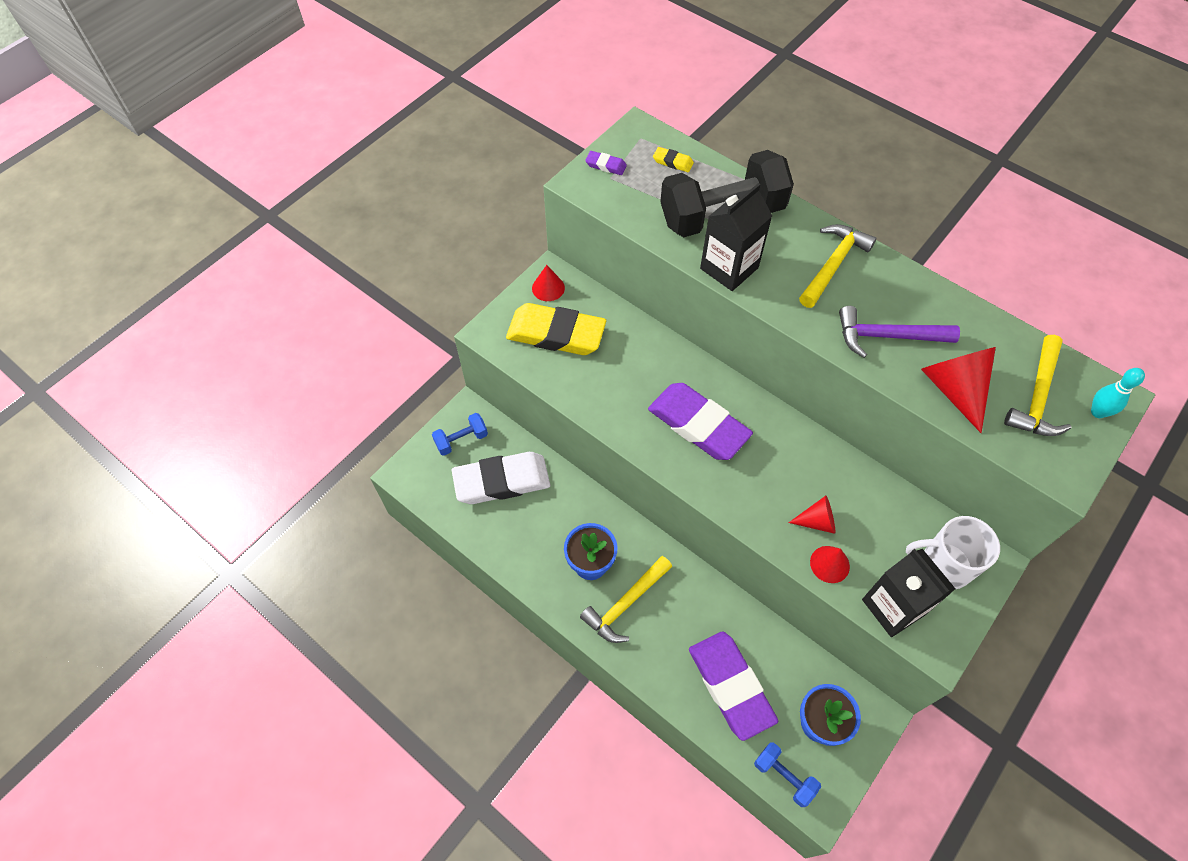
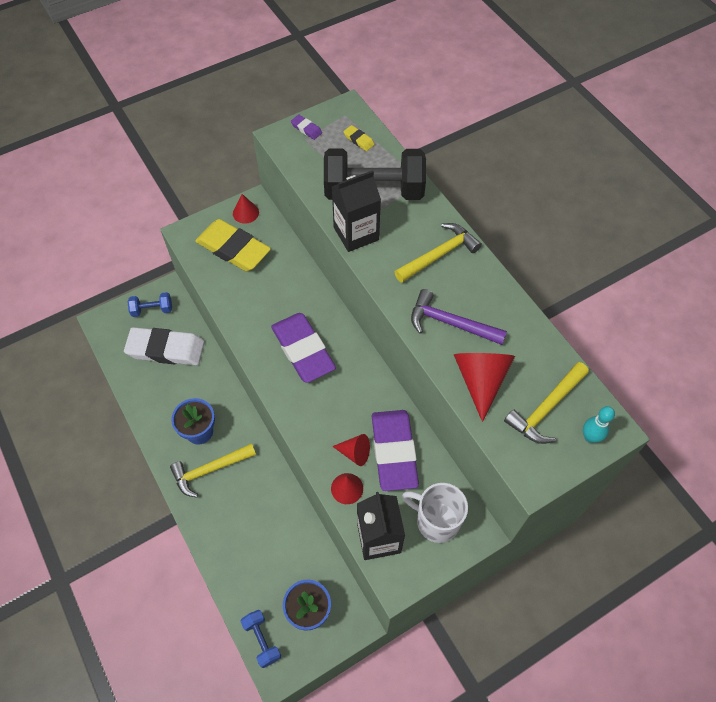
camera: 20 degrees right, 0 degrees up
(731, 686) = (256, 558): purple eraser -> purple eraser (394, 452)

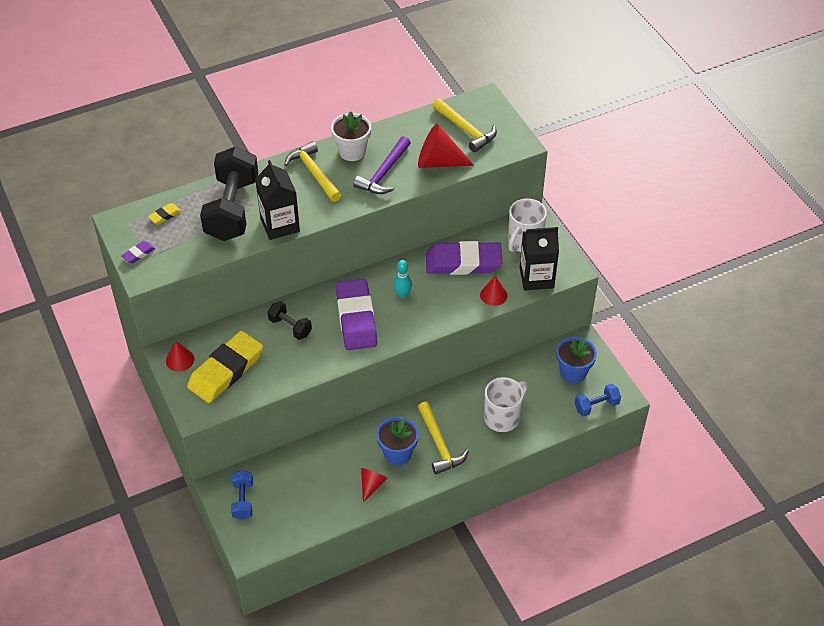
camera: 85 degrees left, 10 degrees down
(166, 349) = (297, 485): white eraser -> none
(244, 533) = (503, 417): none -> white mug
(288, 293) = (290, 327): none -> black dumbbell
(303, 350) = (356, 318): purple eraser -> purple eraser turned 75 degrees counterclockwise
(355, 453) = (462, 288): red cone -> red cone (371, 485)
(480, 288) = (352, 151): none -> white flower pot
(590, 437) = (490, 111): turquoise bowling pin -> turquoise bowling pin (402, 294)

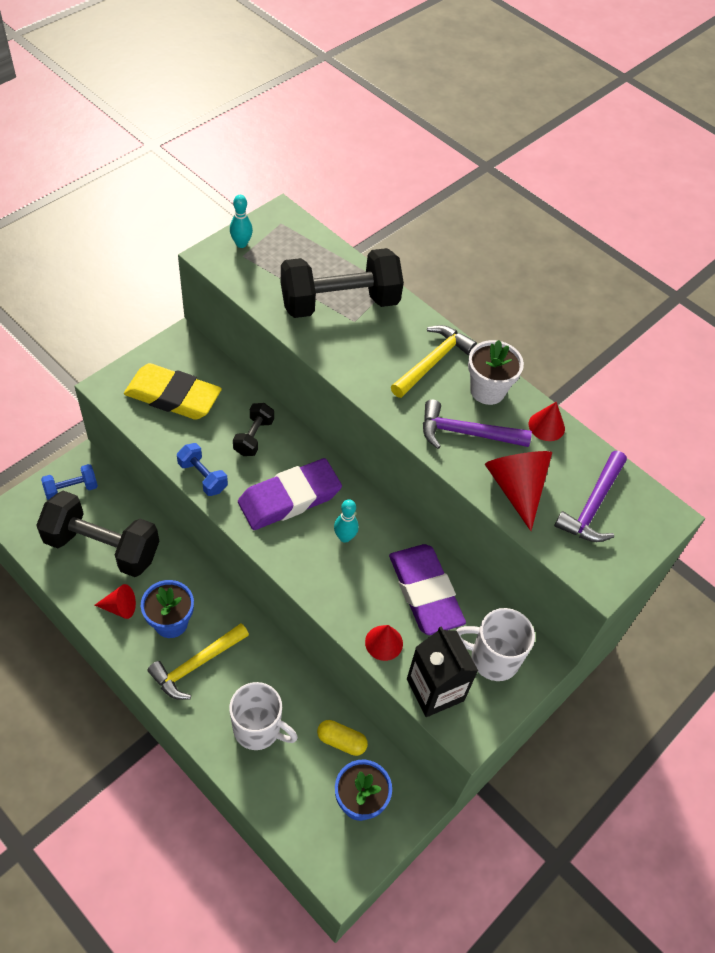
camera: 65 degrees right, 5 degrees up
(138, 254) = (241, 244): purple eraser -> turquoise bowling pin
(165, 215) = (305, 249): yellow eraser -> none
(180, 360) = (176, 353): red cone -> red cone (546, 426)
(280, 225) = (333, 352): black carton -> none
(310, 487) = (102, 547): none -> black dumbbell
(465, 130) = (592, 505): yellow hammer -> purple hammer
(527, 371) = (341, 741): none -> yellow capsule
(596, 406) = (313, 847): blue dumbbell -> blue dumbbell (203, 477)

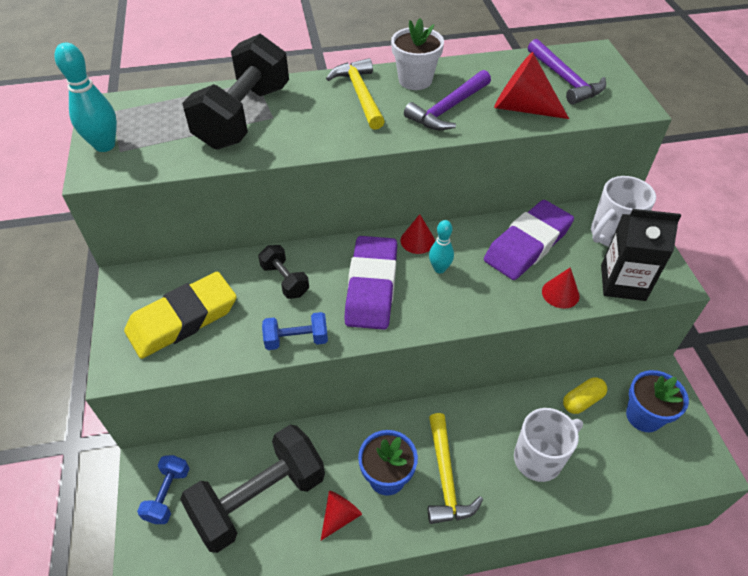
camera: 50 degrees left, 5 degrees down
(241, 244) = (105, 145): turquoise bowling pin -> turquoise bowling pin, size x1.57
(425, 592) = (527, 244): purple eraser -> purple eraser turned 60 degrees counterclockwise
(546, 426) = (474, 68): red cone -> red cone (417, 241)

